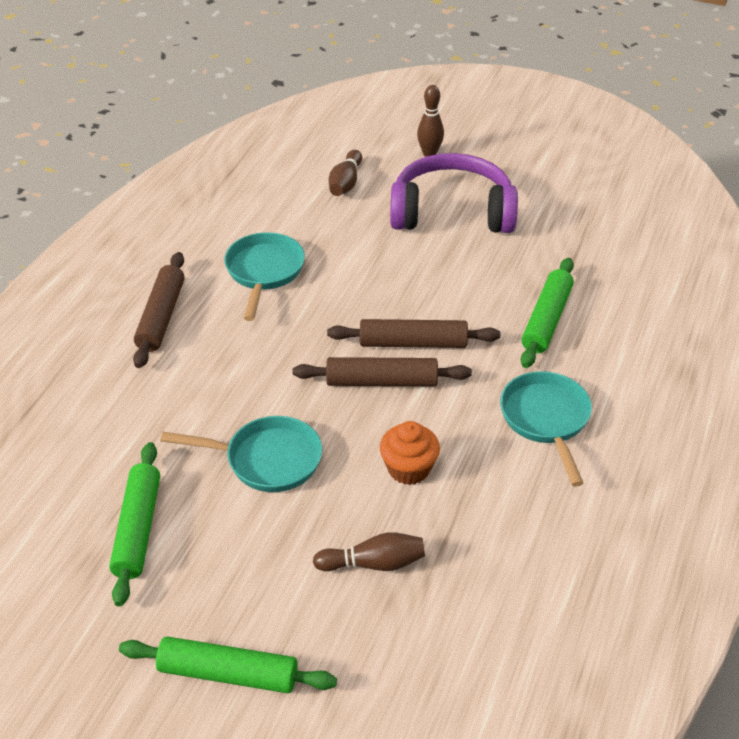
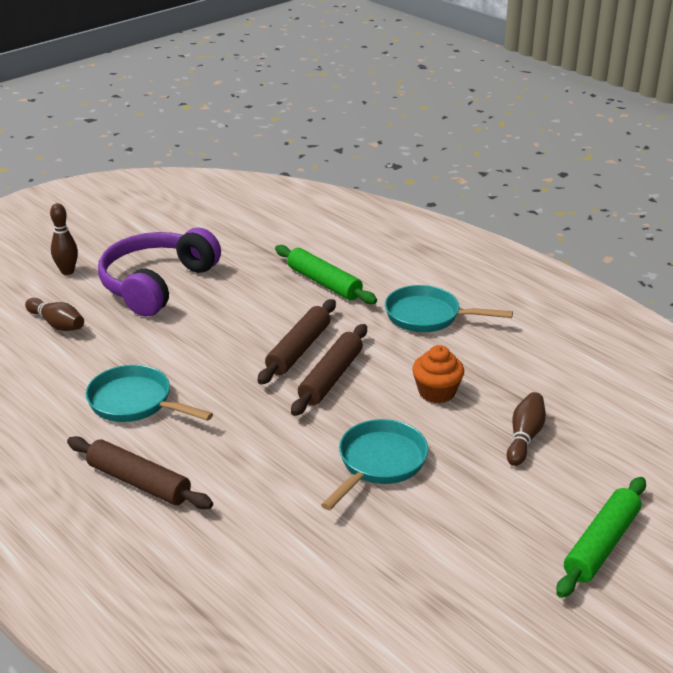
camera: 65 degrees left, 10 degrees down
(138, 529) = (414, 563): green rolling pin -> none

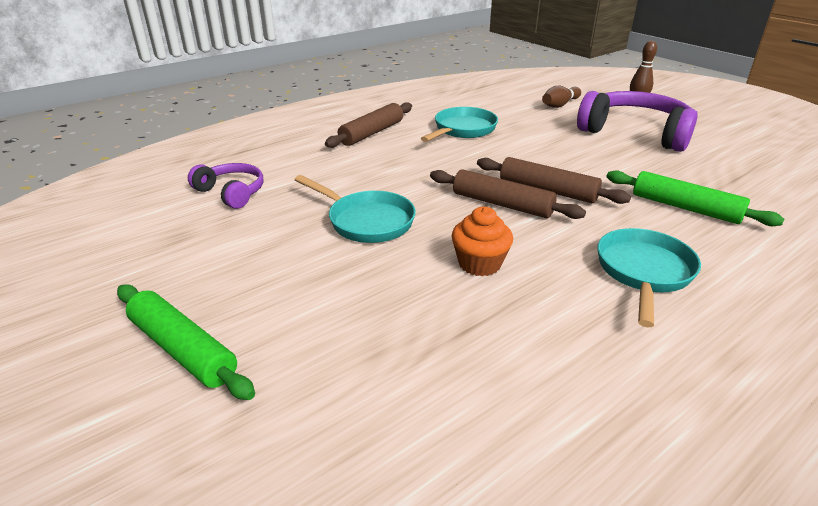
camera: 95 degrees right, 0 degrees up
(324, 283) = (685, 208): green rolling pin -> green rolling pin turned 75 degrees clockwise
(330, 586) = (231, 193): none -> purple headphones
(524, 437) = (388, 319): brown bowling pin -> none

